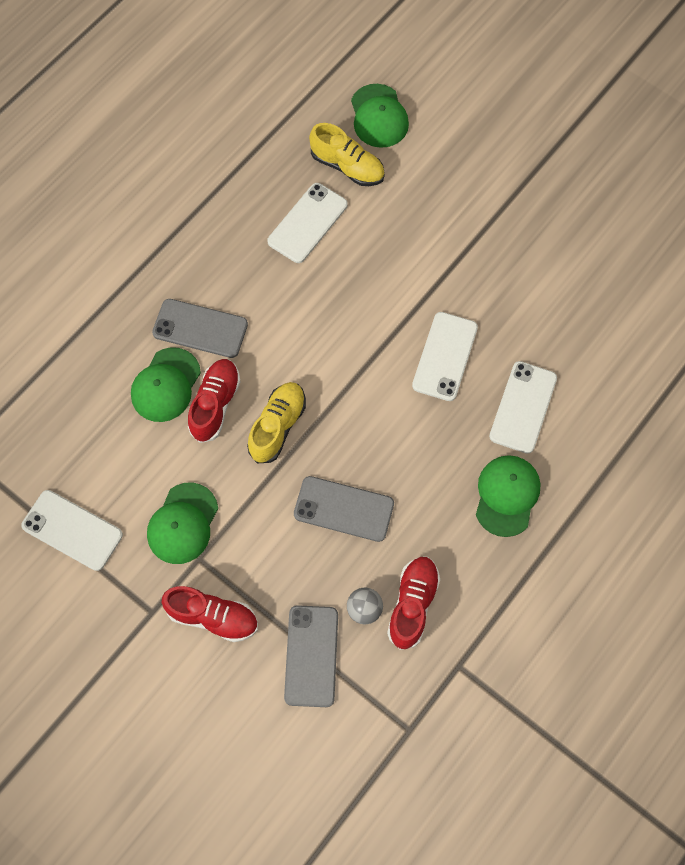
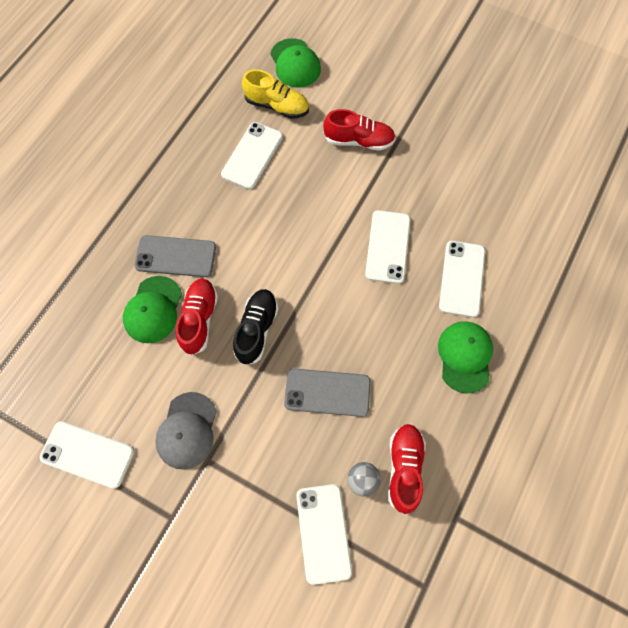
camera: 10 degrees left, 0 degrees up
(183, 523) = (187, 430): green cap -> grey cap
(213, 617) = (228, 512): red shoe -> red shoe (359, 141)
(277, 426) = (256, 329): yellow shoe -> black shoe
(311, 656) = (323, 533): grey phone -> white phone

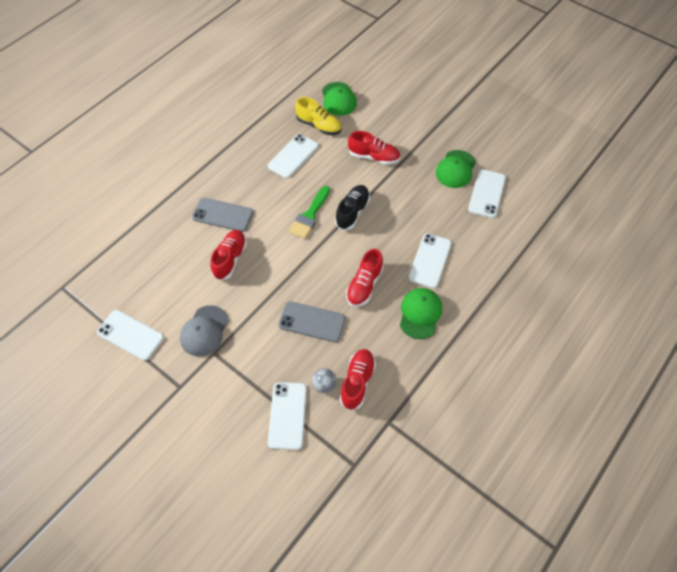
camera: 10 degrees right, 10 degrees down
(153, 309) = (198, 247): green cap -> green cap (455, 169)
(256, 329) = (270, 272): black shoe -> black shoe (352, 212)
(292, 239) = (309, 215): none -> green brush
(384, 328) = (364, 285): none -> red shoe
(387, 247) = (379, 231): white phone -> white phone (486, 193)

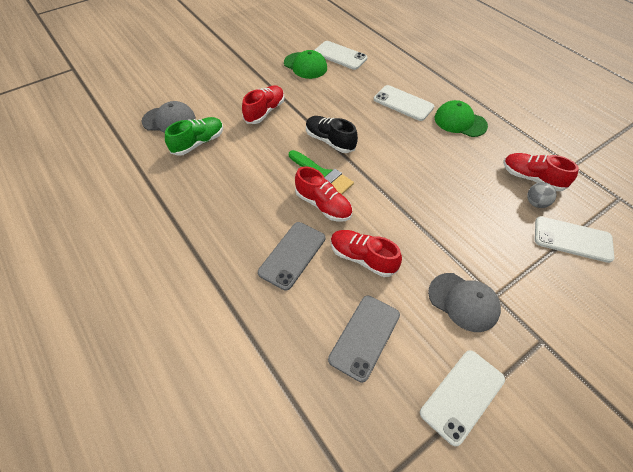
camera: 75 degrees left, 5 degrees down
(293, 156) = (231, 172): white phone -> none
(312, 322) = (460, 198): grey phone -> grey phone (364, 337)
(319, 126) = (198, 143): yellow shoe -> green shoe
(338, 99) = (169, 120): green cap -> grey cap
(364, 285) = (422, 151): red shoe -> red shoe (323, 205)

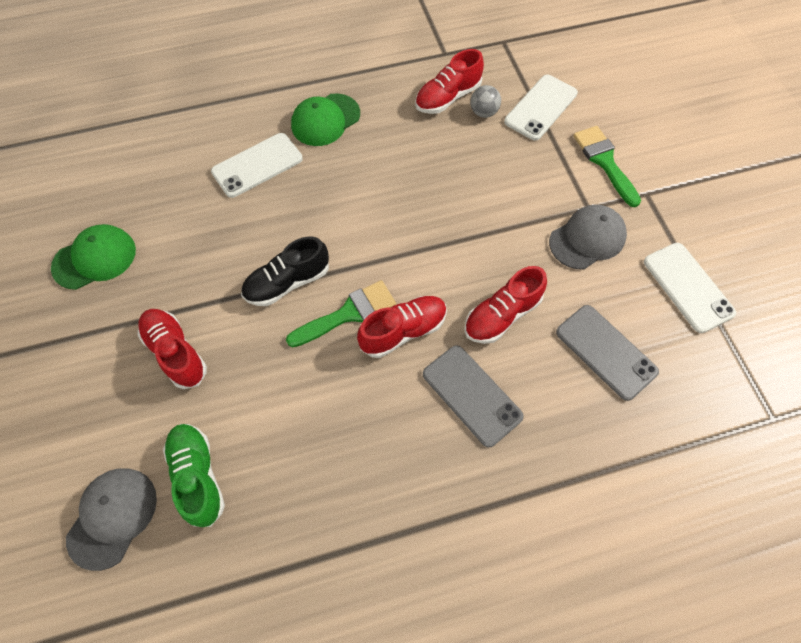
camera: 70 degrees left, 10 degrees up
(340, 55) = (101, 202): white phone -> none
(552, 299) = (604, 161): none -> green brush

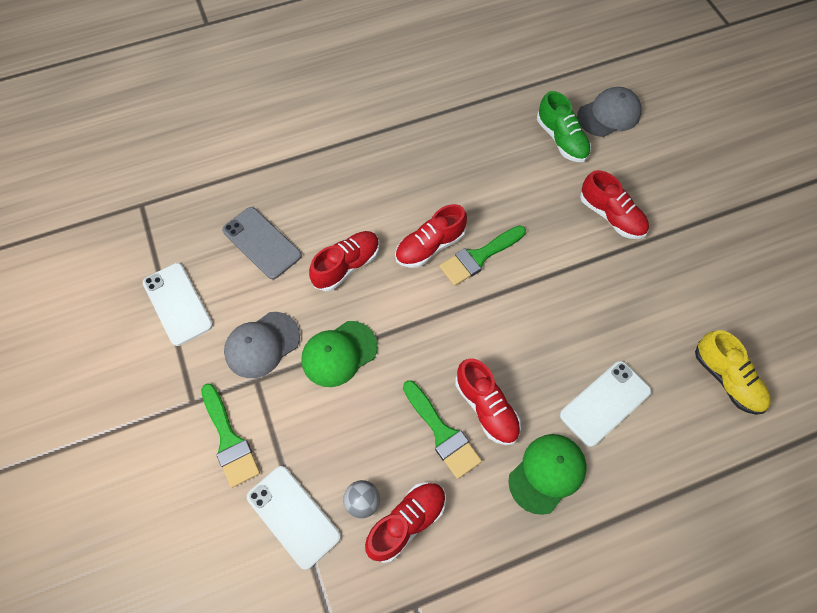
camera: 175 degrees right, 0 degrees up
(95, 258) = (718, 288): green cap -> green cap (339, 353)
(112, 517) = (609, 114): grey cap -> grey cap turned 135 degrees counterclockwise
(135, 176) = (727, 379): none -> yellow shoe
(287, 282) = (538, 280): black shoe -> none
(368, 169) = (486, 408): none -> red shoe
(411, 153) = (442, 433): none -> green brush
(471, 395) = (372, 203): grey phone -> none
(540, 107) = (293, 516): white phone -> white phone turned 75 degrees counterclockwise

